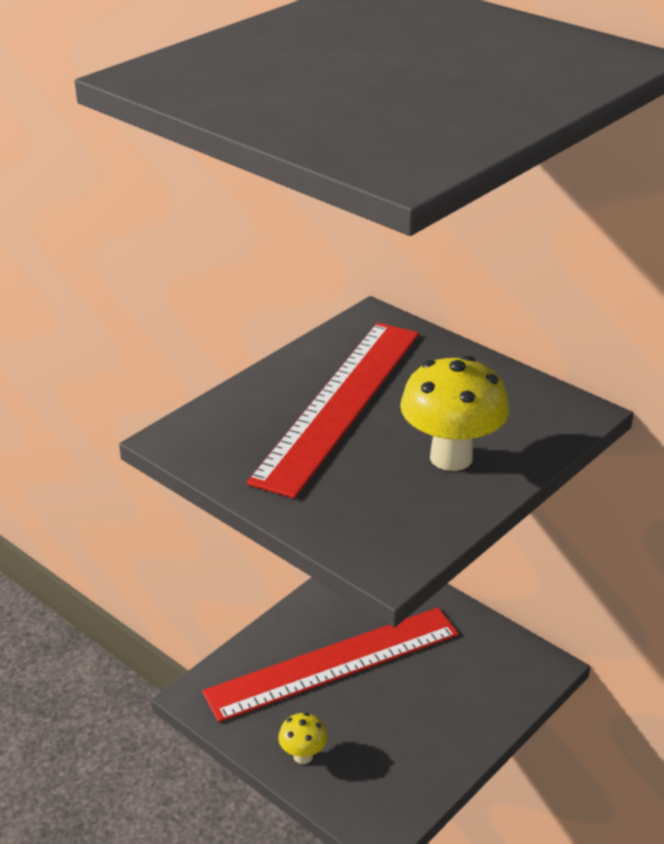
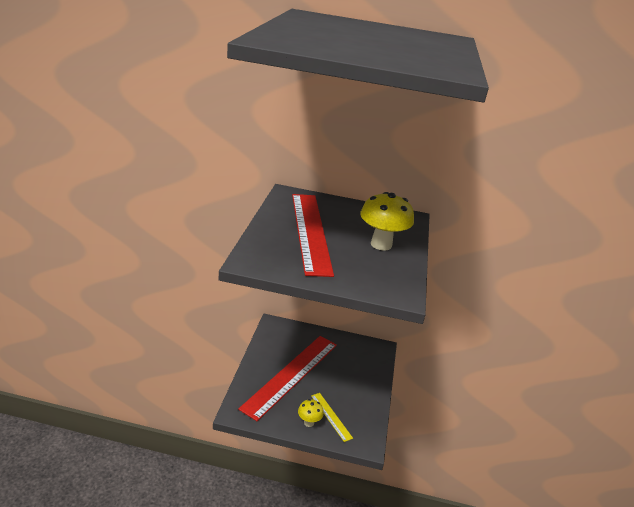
camera: 35 degrees left, 5 degrees down
(350, 759) = (331, 416): none -> yellow ruler

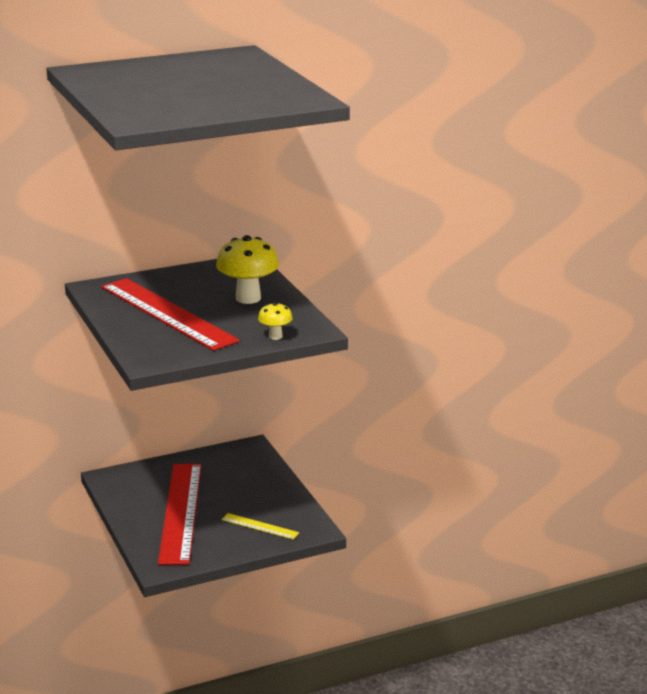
camera: 30 degrees left, 5 degrees down
(309, 422) = (243, 541): yellow mushroom -> yellow mushroom (275, 336)

